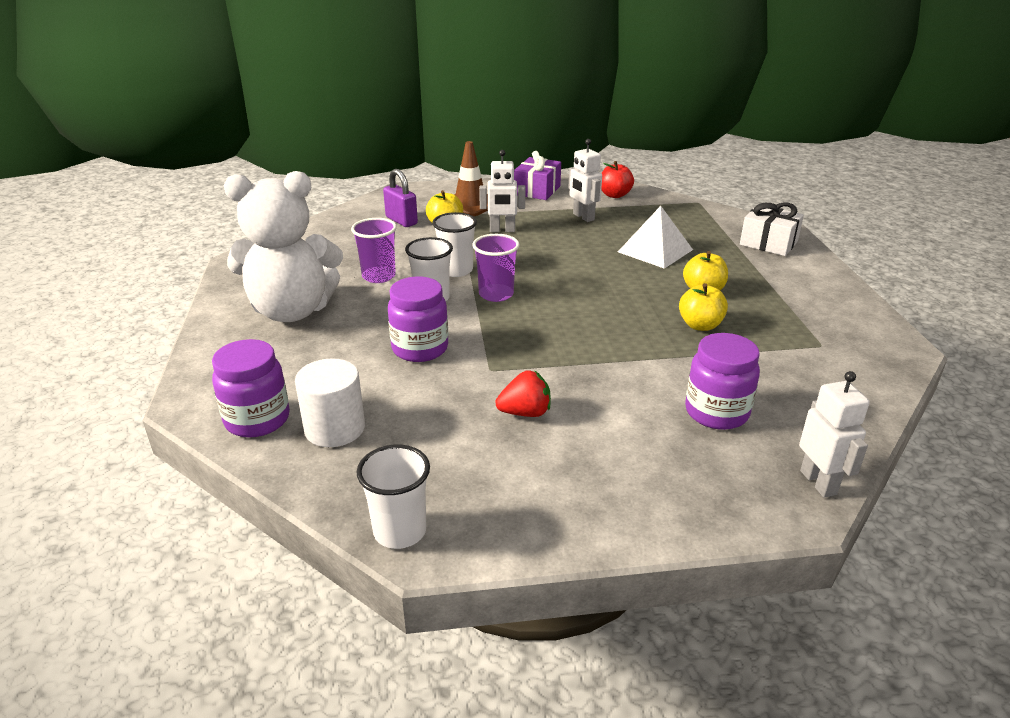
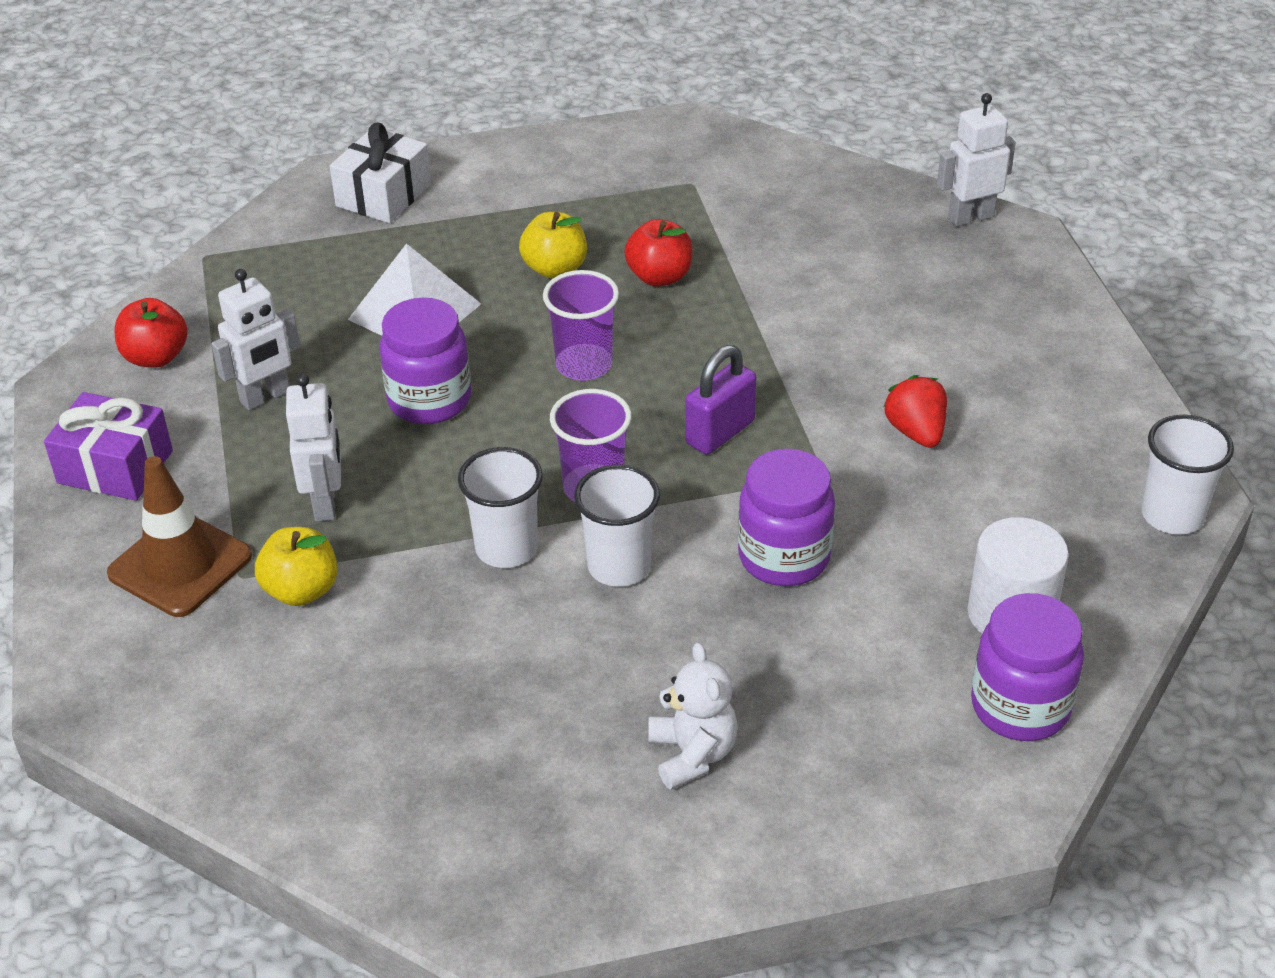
camera: 95 degrees left, 10 degrees up
(292, 311) = (692, 754): white teddy bear -> white teddy bear, size x0.46
(378, 276) = (540, 655): purple cup -> purple cup (584, 365)
(401, 221) = (269, 667): purple padlock -> purple padlock (720, 432)
(700, 325) = (659, 277): yellow apple -> red apple
(716, 412) = (866, 275): purple jar -> purple jar (429, 400)

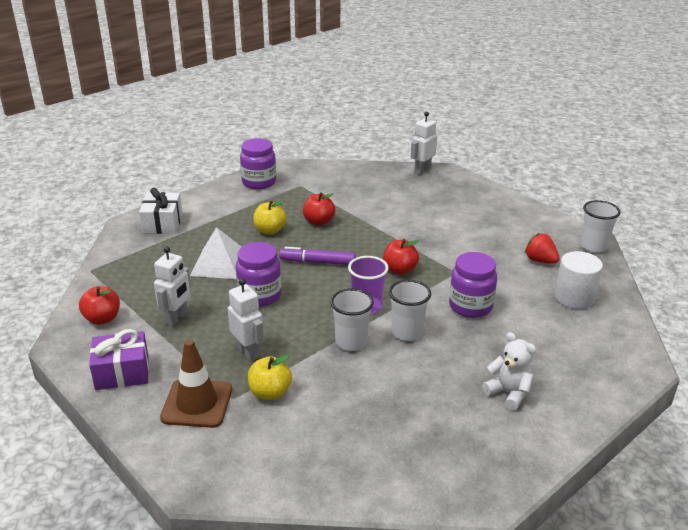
camera: 30 degrees left, 10 degrees down
(584, 365) = (317, 262): purple cup -> purple marker
(720, 432) = (399, 270): purple padlock -> red apple
(916, 432) = (475, 246): red strawberry -> red strawberry (540, 260)
(1020, 707) = (611, 328): purple jar -> purple jar (259, 182)

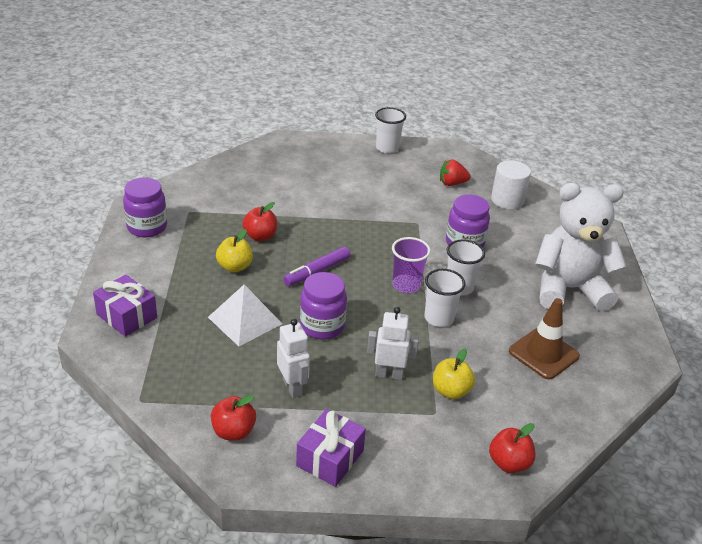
camera: 50 degrees left, 5 degrees up
(162, 223) = (127, 316): white gift -> purple gift
(197, 403) = (421, 436): brown traffic cone -> brown traffic cone (543, 354)
(399, 270) = (381, 243): red apple -> red apple (509, 463)
(422, 170) = (265, 147): white robot -> none
(508, 393) = (569, 289): white teddy bear -> white teddy bear, size x2.15
(593, 246) = (465, 155): white cup -> white cup (387, 148)

